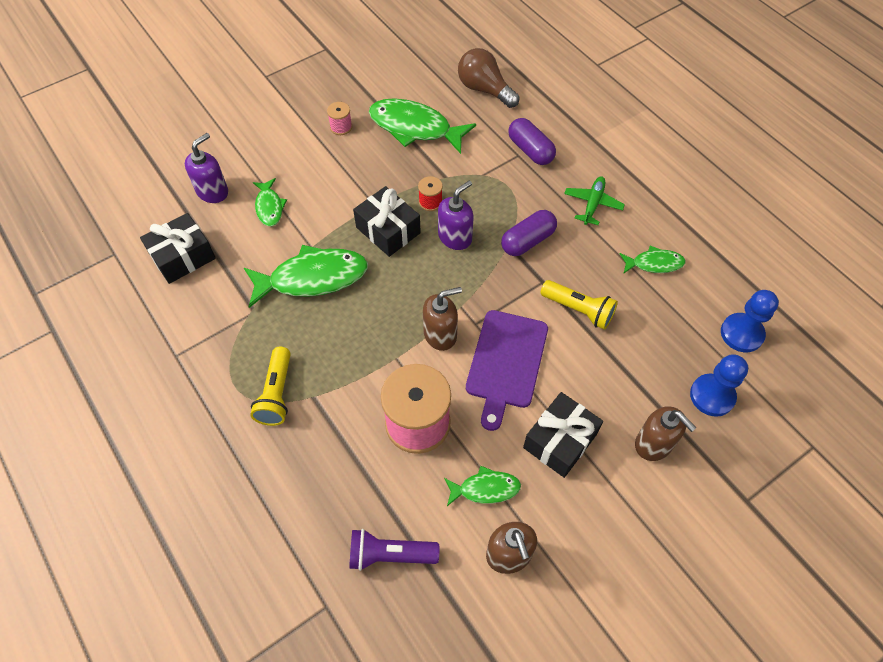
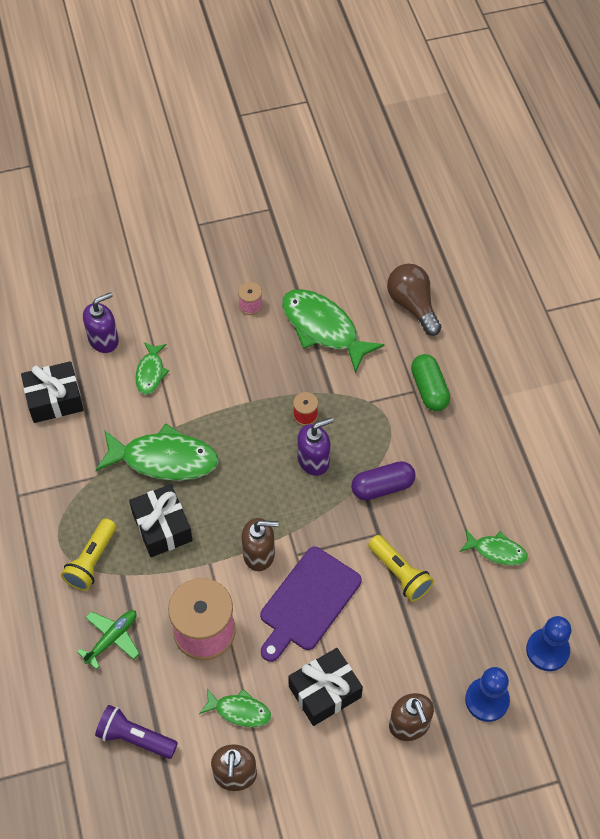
camera: 20 degrees right, 0 degrees up
(388, 230) = (253, 432): black gift -> black gift (162, 527)
(530, 150) = (429, 389): purple capsule -> green capsule
(593, 204) = (465, 468): green plane -> green plane (112, 638)

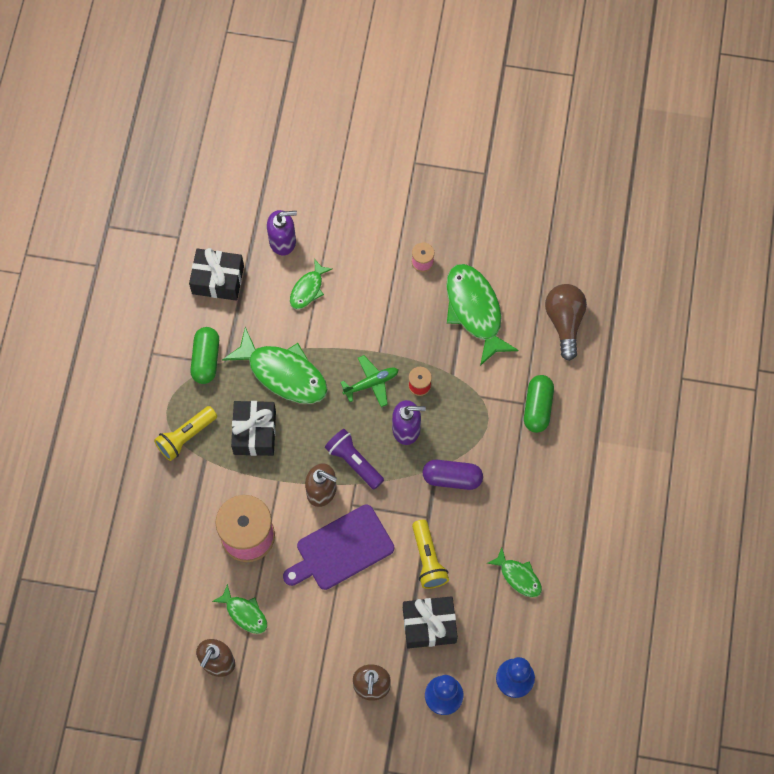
camera: 25 degrees right, 10 degrees up
(78, 478) = (206, 359): none -> green capsule
(112, 638) = (173, 509): green plane -> green plane (371, 383)
(135, 737) = (155, 597): purple flashlight -> purple flashlight (354, 462)
(324, 691) = (318, 629): black gift -> black gift (429, 625)

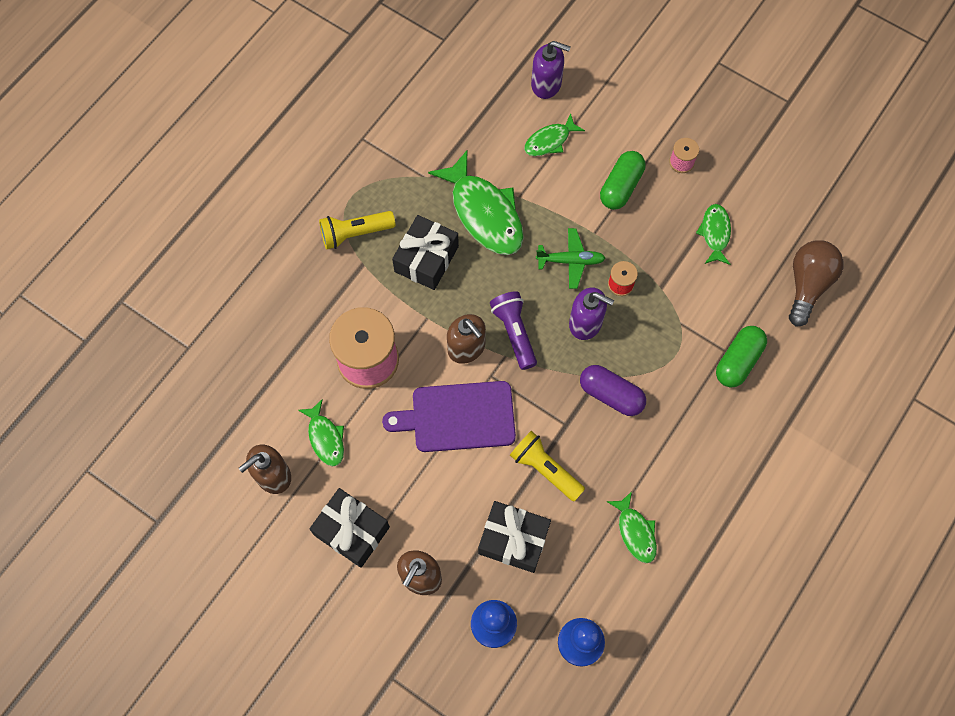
camera: 25 degrees right, 0 degrees up
(206, 359) = (413, 167): green capsule -> green capsule (621, 187)
(218, 279) = (463, 95): black gift -> black gift (352, 531)
(428, 559) = (545, 469): yellow flashlight -> yellow flashlight turned 120 degrees clockwise
(475, 311) = (715, 233): green fish -> green fish, size x0.53

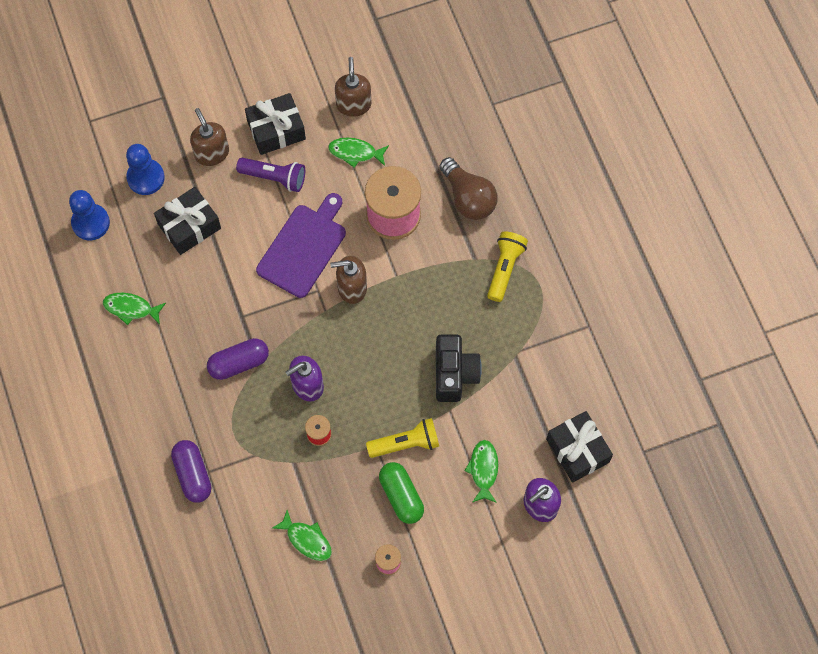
camera: 125 degrees right, 0 degrees up
(426, 259) = (445, 306): black gift -> black gift (577, 450)
(484, 213) = (454, 374): green fish -> black camera
(514, 332) = (338, 329): purple flashlight -> purple flashlight (274, 178)
(545, 469) = (221, 280): yellow flashlight -> yellow flashlight (406, 443)
(571, 261) = (365, 410): green plane -> none
(738, 361) = (193, 474): green capsule -> purple capsule
(807, 285) = (210, 578): brown light bulb -> brown light bulb (468, 198)

